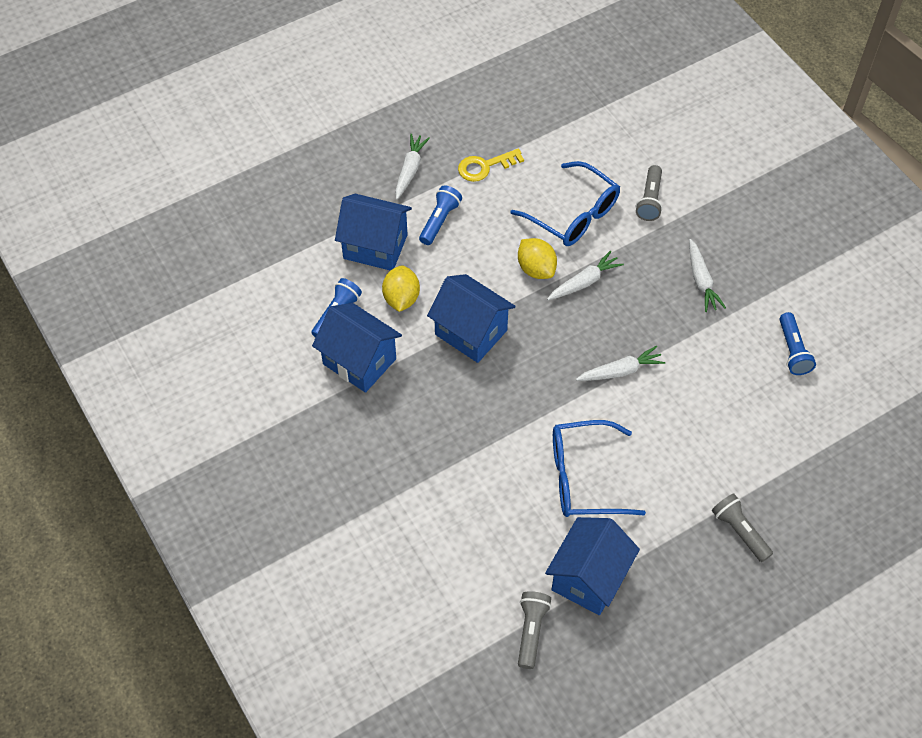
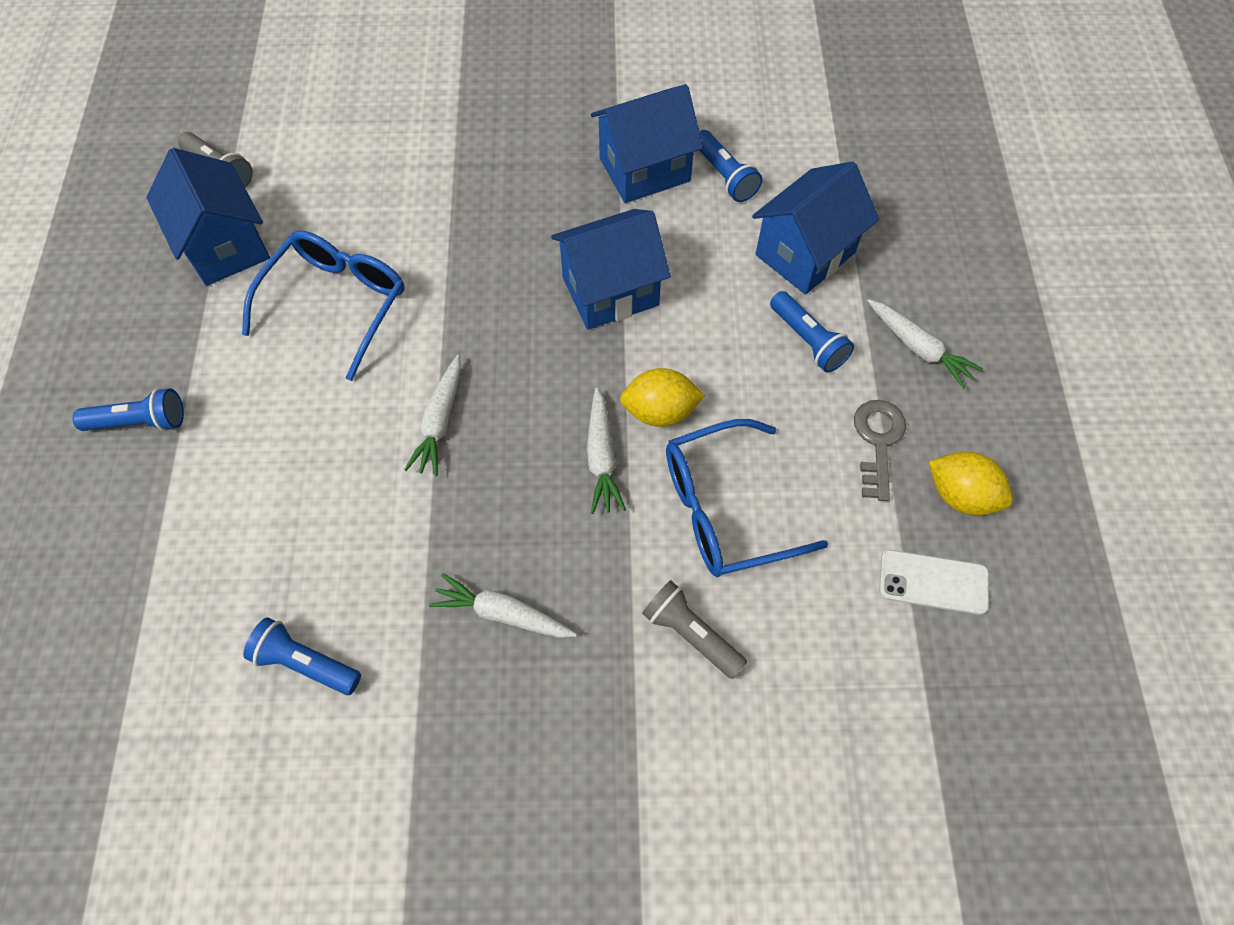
camera: 120 degrees right, 5 degrees up
(401, 298) = (707, 245): yellow lemon -> yellow lemon (961, 495)
(485, 166) = (878, 442): yellow key -> grey key
(550, 119) = (933, 582): none -> white phone
(739, 531) = (140, 422): grey flashlight -> blue flashlight

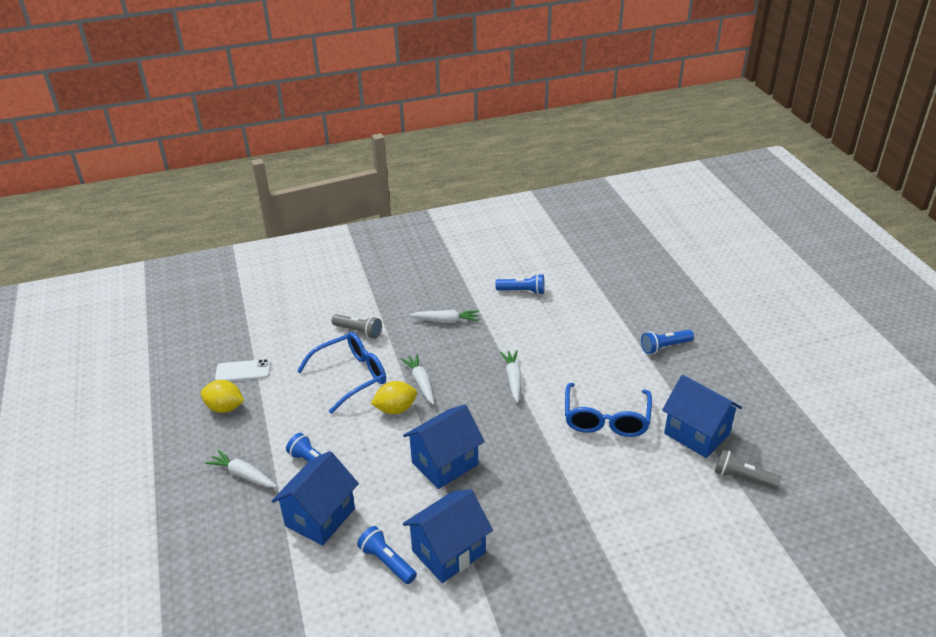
camera: 165 degrees right, 25 degrees down
(878, 442) = (270, 421): grey key -> none

